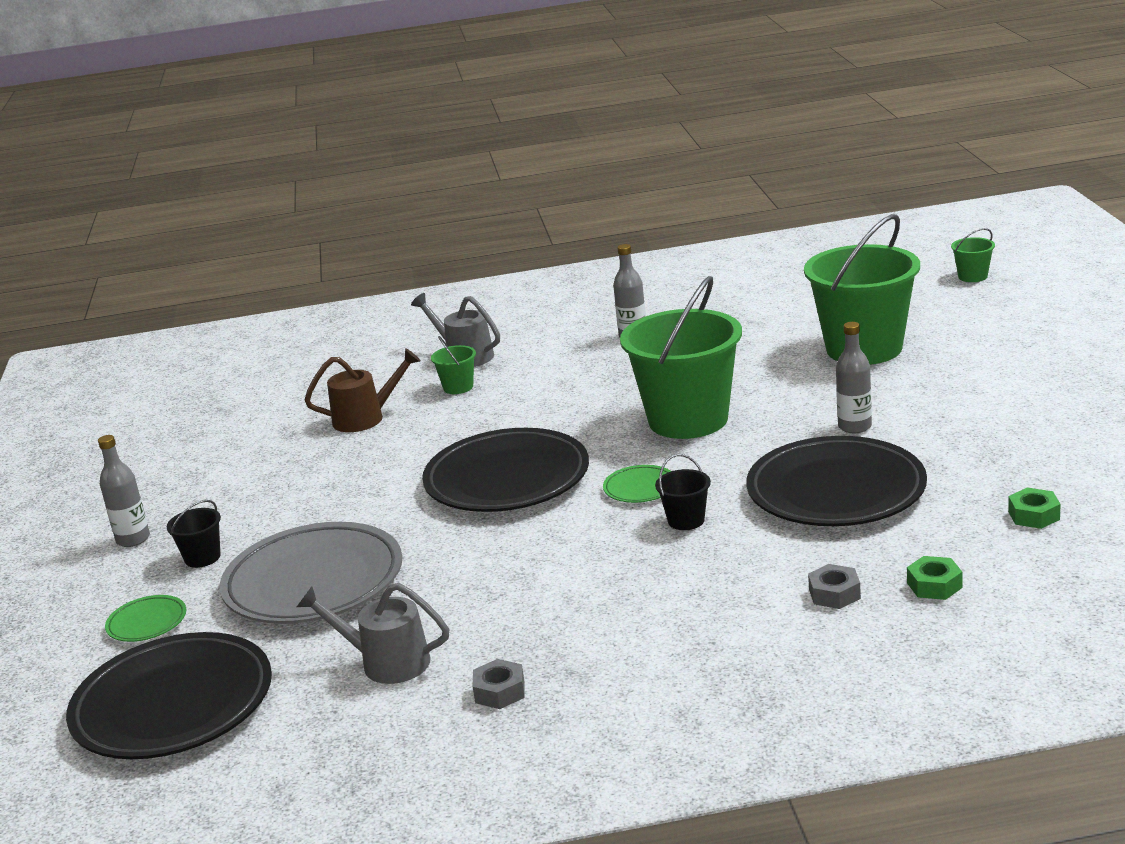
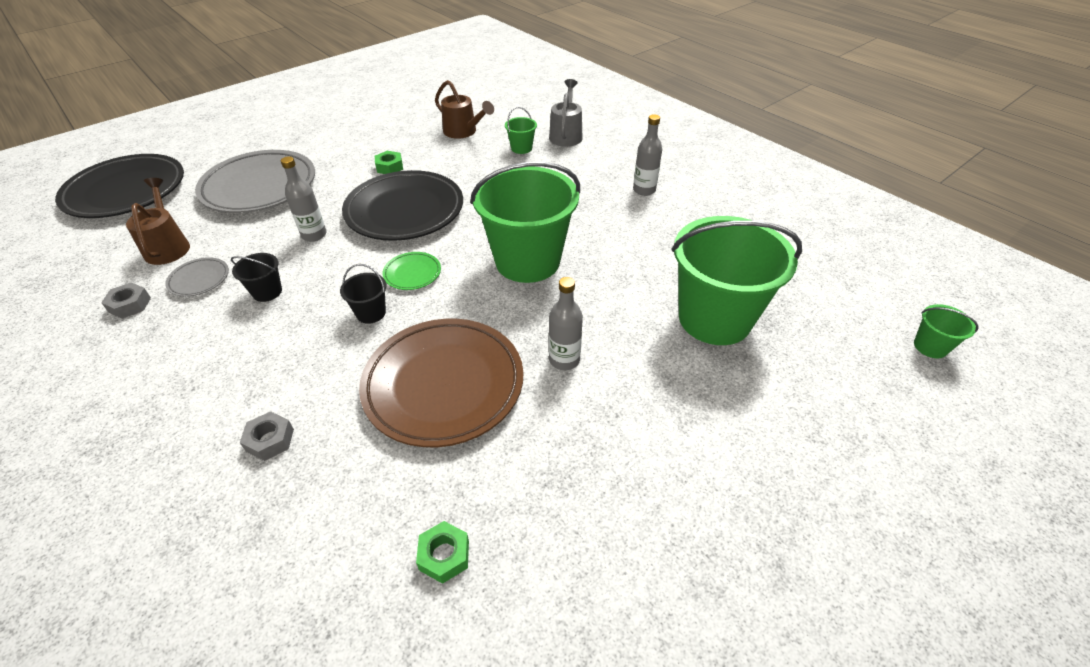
camera: 55 degrees right, 20 degrees up
(133, 539) = (298, 116): grey bottle -> grey bottle (314, 235)
(147, 623) = (211, 152): green plate -> none
(202, 558) = (282, 142): black bucket -> black bucket (267, 292)
(385, 662) = (168, 246): grey watering can -> brown watering can
(498, 636) = (199, 280): none -> grey plate
(836, 491) = (444, 385): black plate -> brown plate
(934, 585) = (292, 509): green nut -> green nut (389, 167)

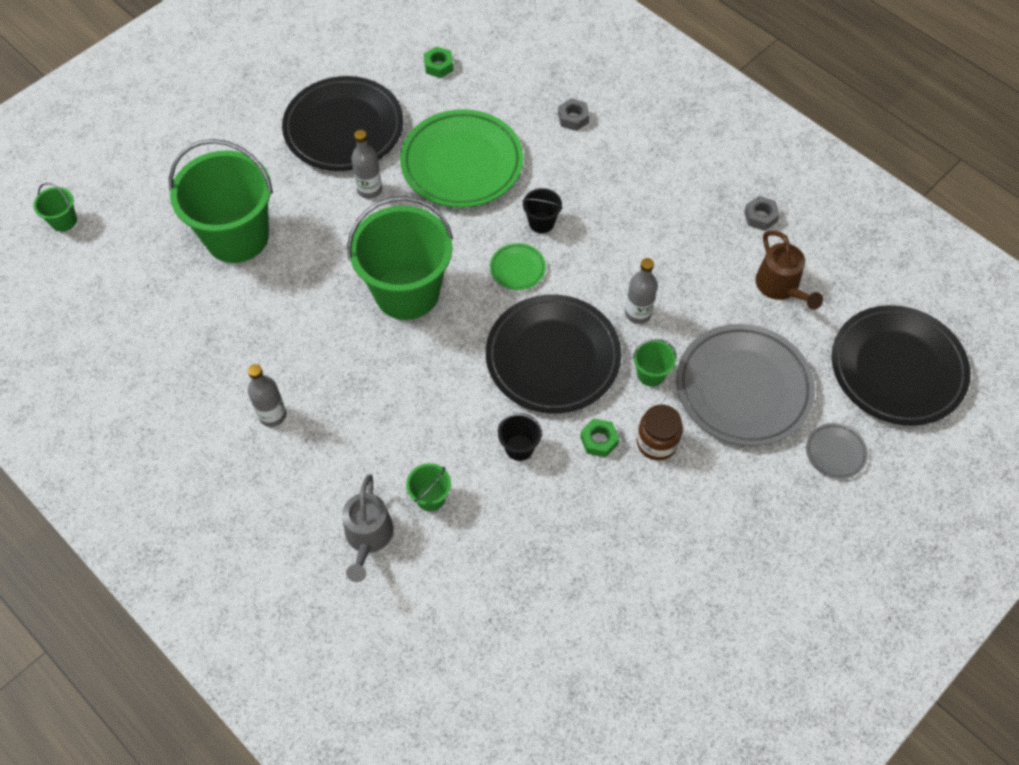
camera: 175 degrees right, 15 degrees up
(199, 280) = (718, 248): grey plate -> grey plate (835, 452)
(267, 292) = (645, 238): black bucket -> black bucket (519, 447)
(328, 198) = (651, 374): none -> green bucket
(347, 164) = (657, 442): none -> brown jar
(444, 385) = (462, 163): brown plate -> green plate
(464, 132) = (519, 535): brown watering can -> none
(601, 446) = (344, 128): none -> black plate

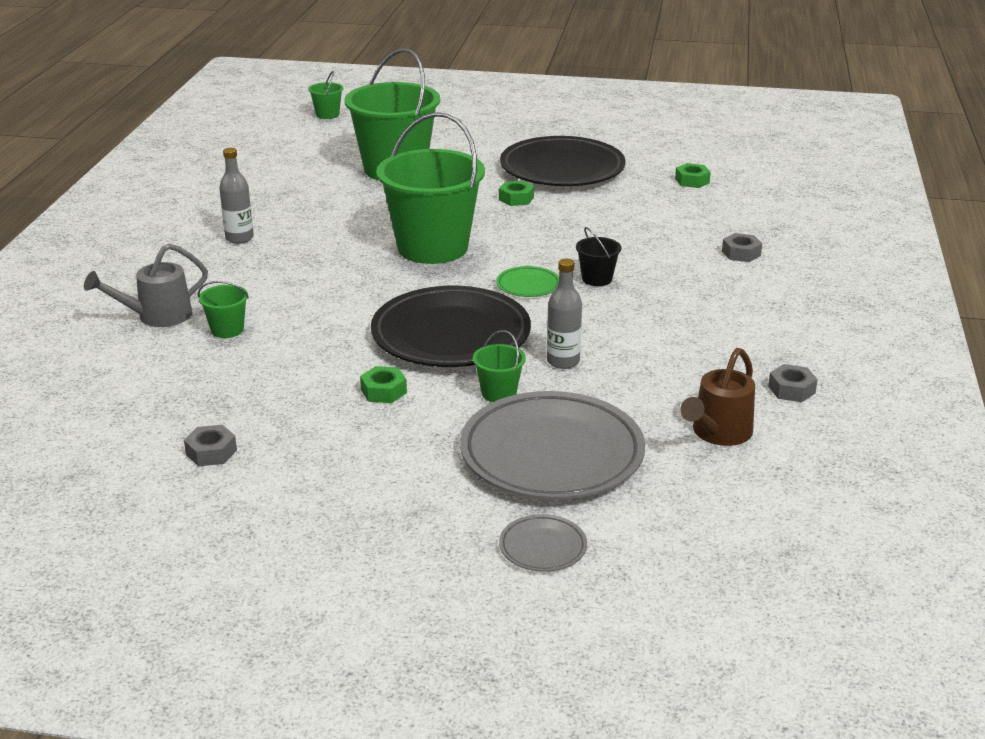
camera: 55 degrees right, 30 degrees down
(369, 190) = (516, 199): grey bottle -> green nut
(462, 163) = (604, 224): green plate -> none
(519, 447) = (328, 353): black bucket -> none
(604, 587) = (211, 452): none -> grey nut
(657, 442) = (419, 424): brown jar -> none
(897, 369) = (721, 555): black plate -> none

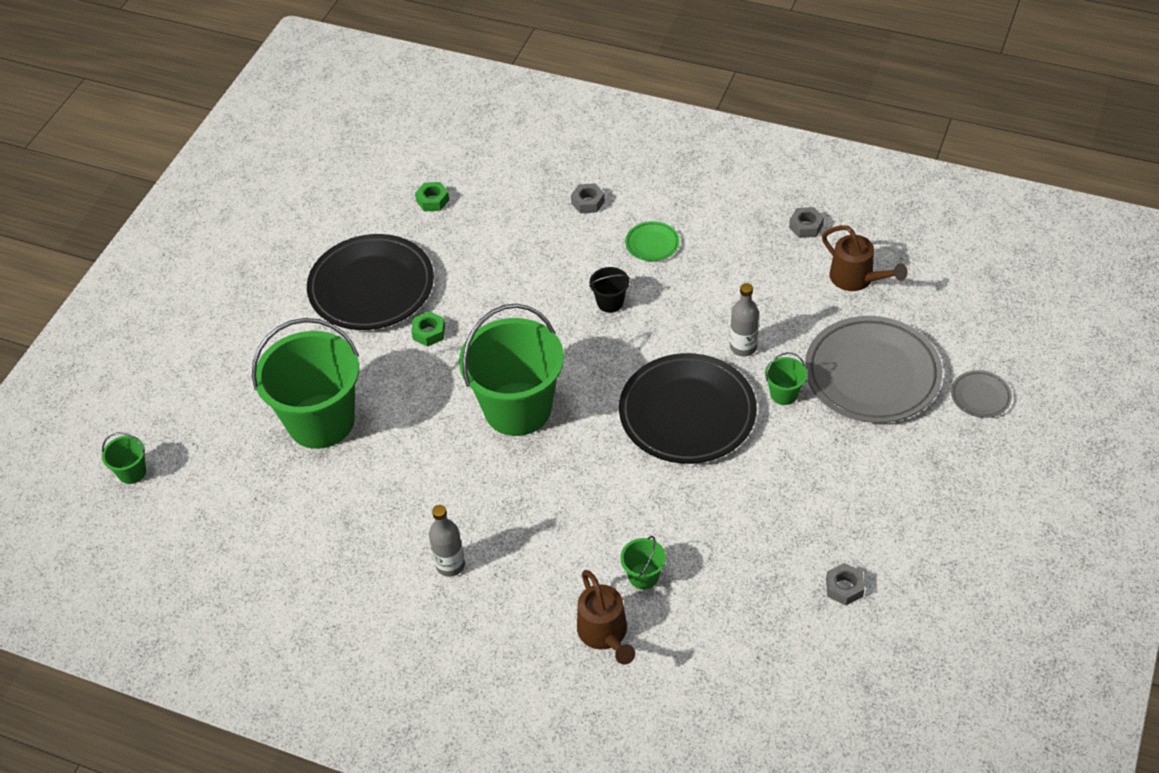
camera: 75 degrees left, 20 degrees up
(156, 316) = (605, 634): grey watering can -> brown watering can
(383, 391) = (769, 467): green nut -> none
(528, 285) = (611, 350): green plate -> green plate (652, 244)

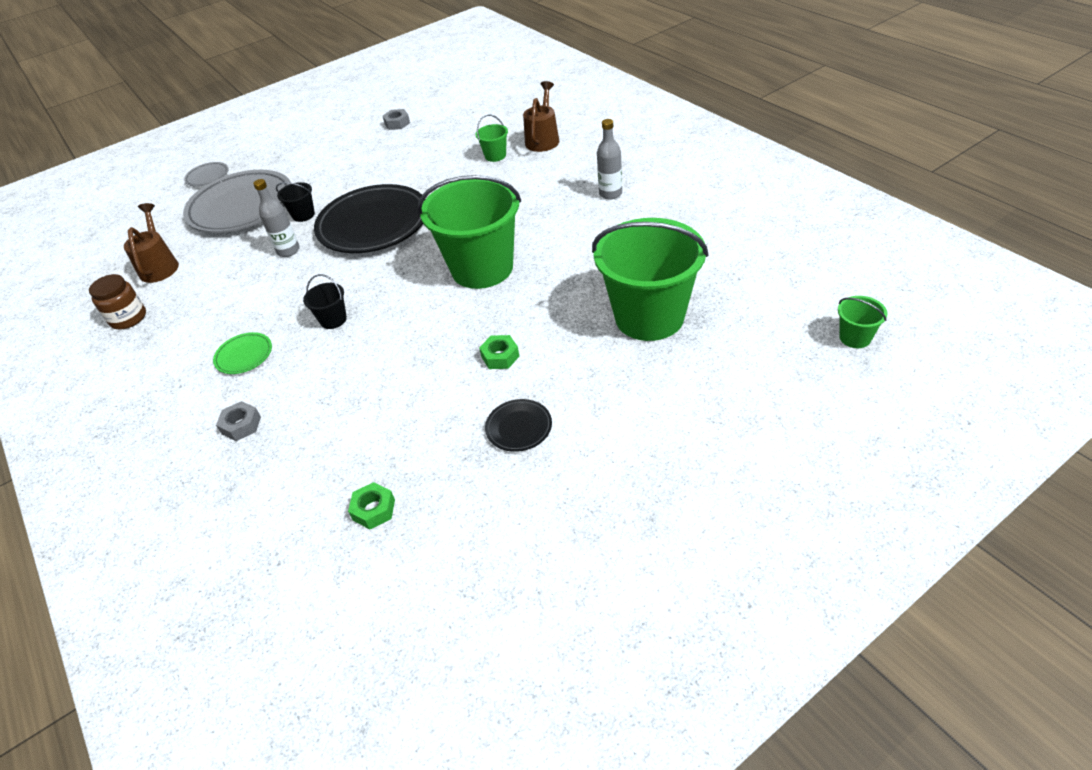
camera: 145 degrees left, 5 degrees down
(371, 287) = (519, 428): black plate -> black plate, size x0.43
(784, 394) = (303, 215): green bucket -> black bucket
(806, 226) = (128, 318): grey nut -> brown jar

